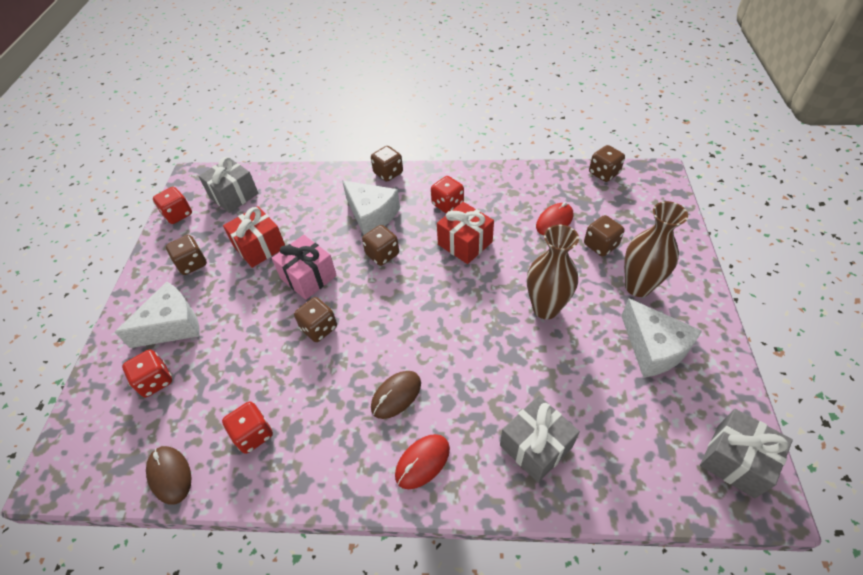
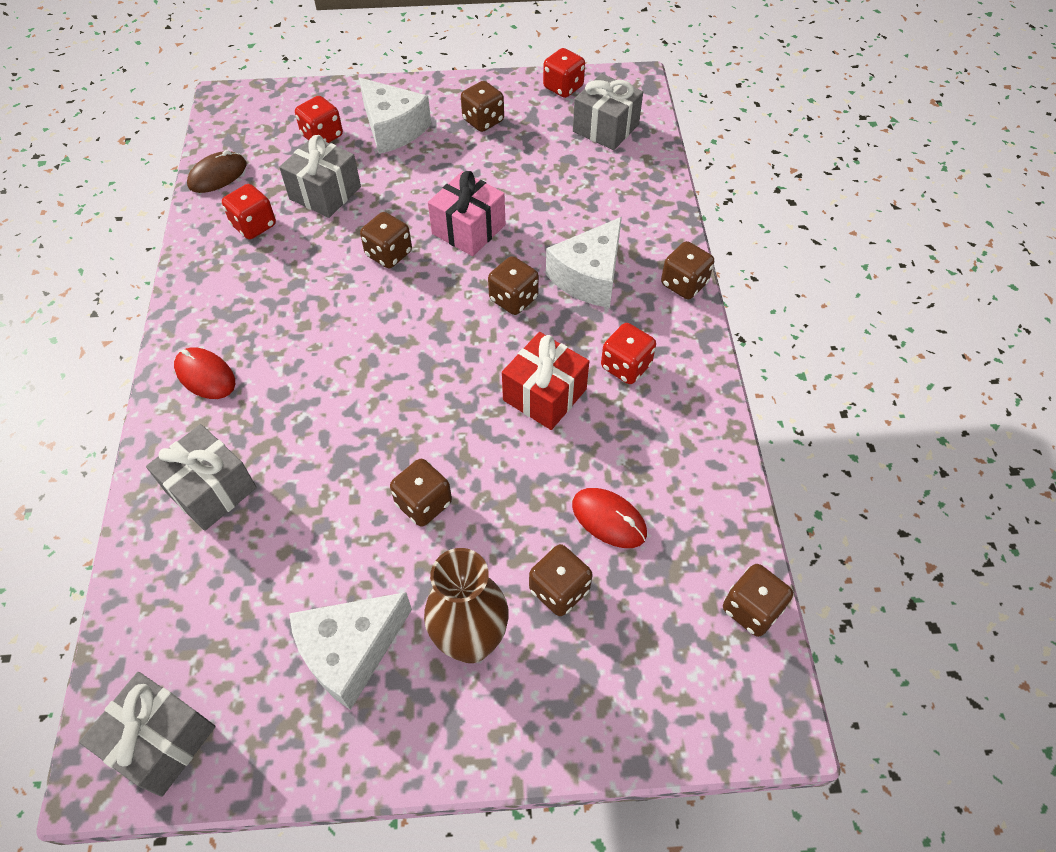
camera: 80 degrees right, 5 degrees up
(232, 376) = (325, 193): none -> grey gift
(259, 247) = (516, 173): red gift -> none
(396, 395) = (291, 341): brown mouse -> none
(545, 308) = (423, 503): brown vase -> brown dice

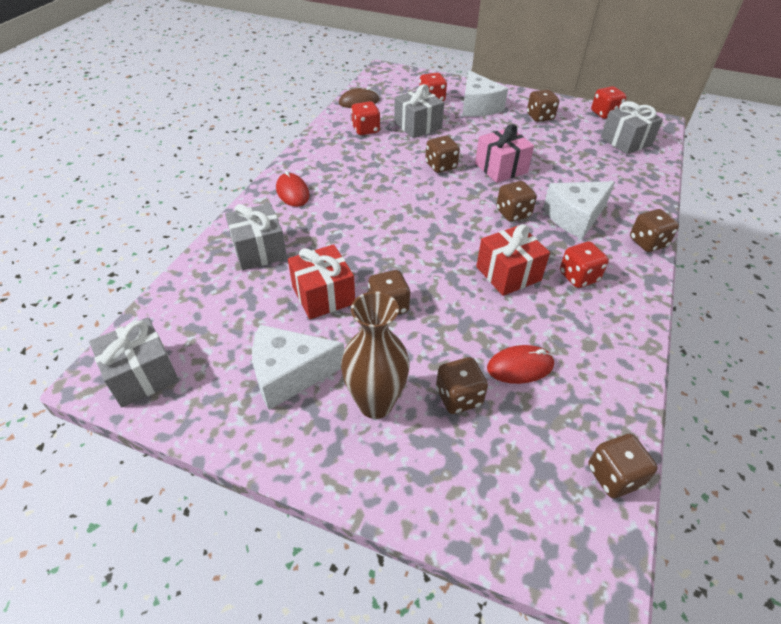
camera: 25 degrees right, 10 degrees down
(334, 522) = (323, 295): none -> red gift
(609, 519) = (520, 366): red mouse -> red mouse turned 75 degrees counterclockwise

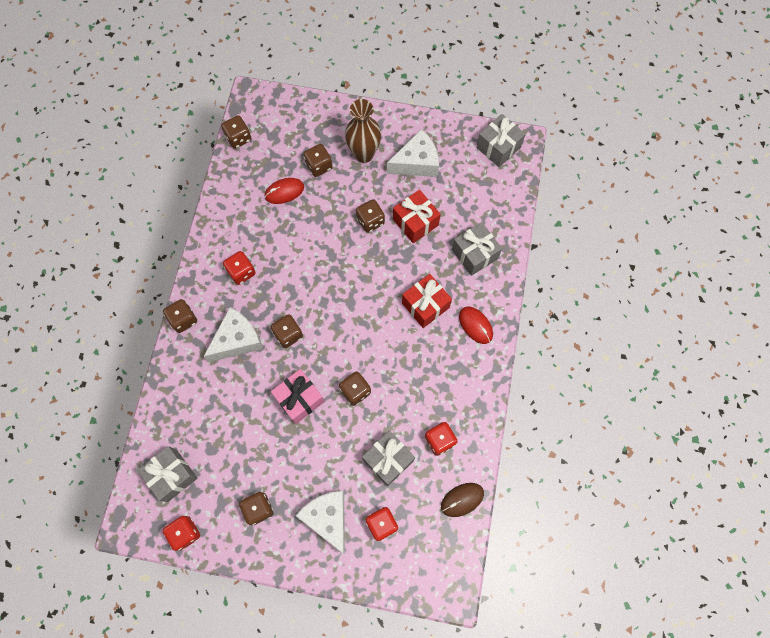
camera: 170 degrees right, 25 degrees up
(508, 273) = (292, 266): red gift -> red gift (425, 305)

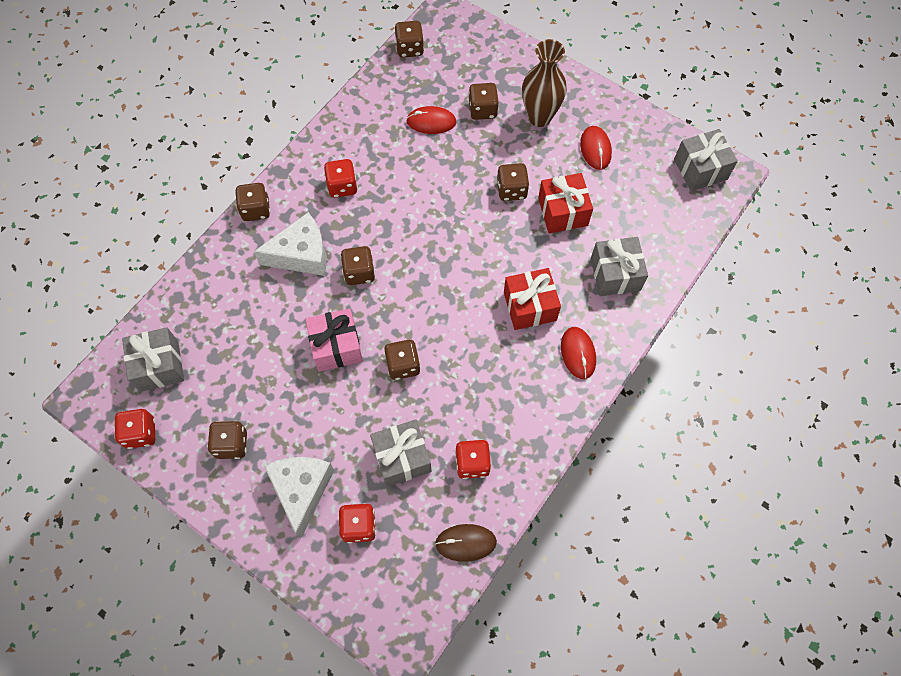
camera: 25 degrees right, 5 degrees down
(416, 163) = (595, 149): white cheese -> red mouse

